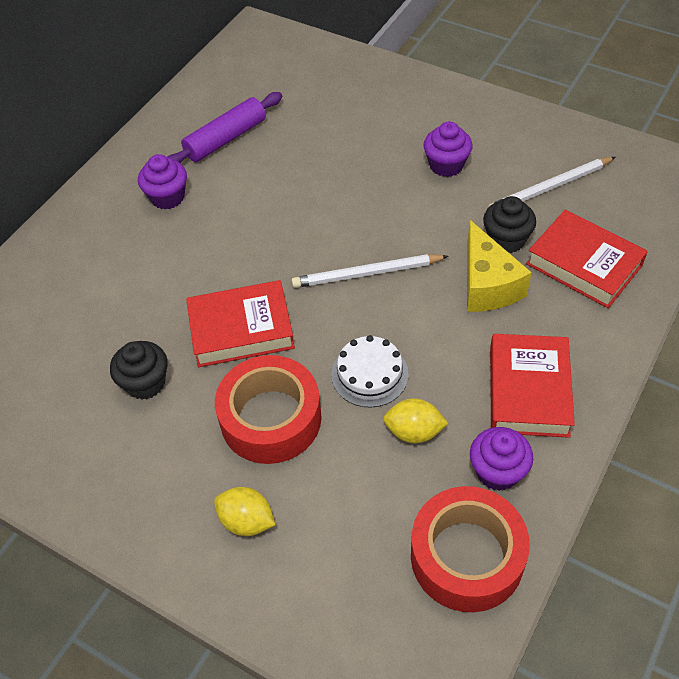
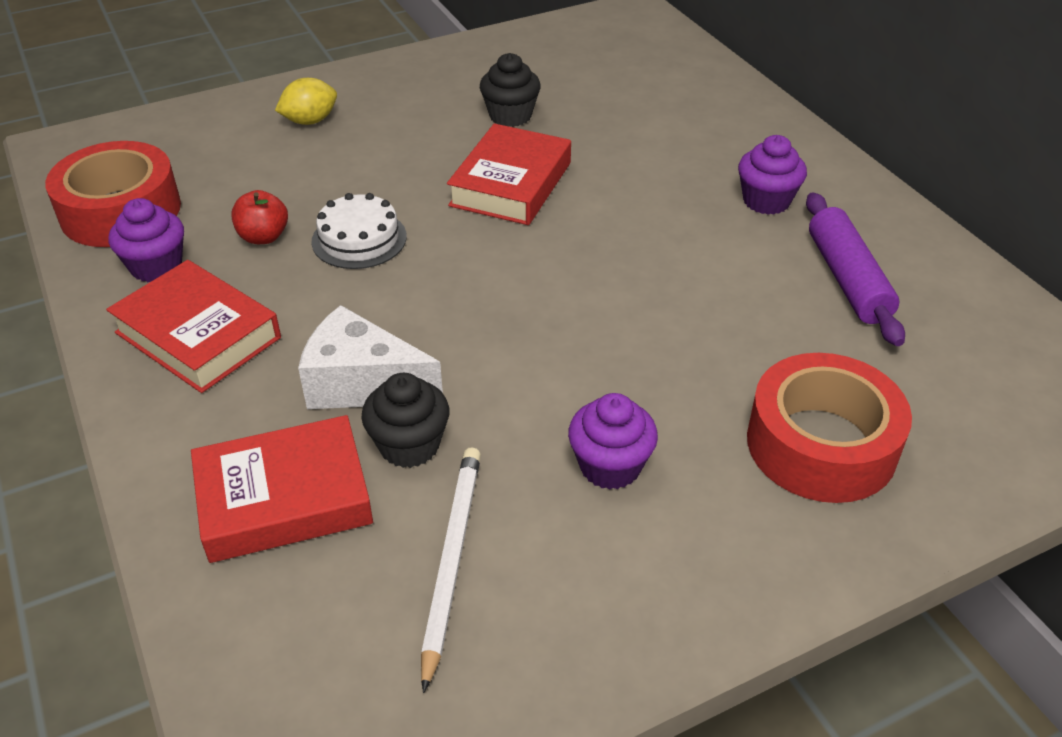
camera: 120 degrees right, 10 degrees down
(271, 418) = (387, 165): red tape -> red tape (821, 444)
(367, 274) = (490, 295): white pencil -> none
(414, 432) = (263, 237): yellow lemon -> red apple
(487, 285) = (362, 384): yellow cheese -> white cheese

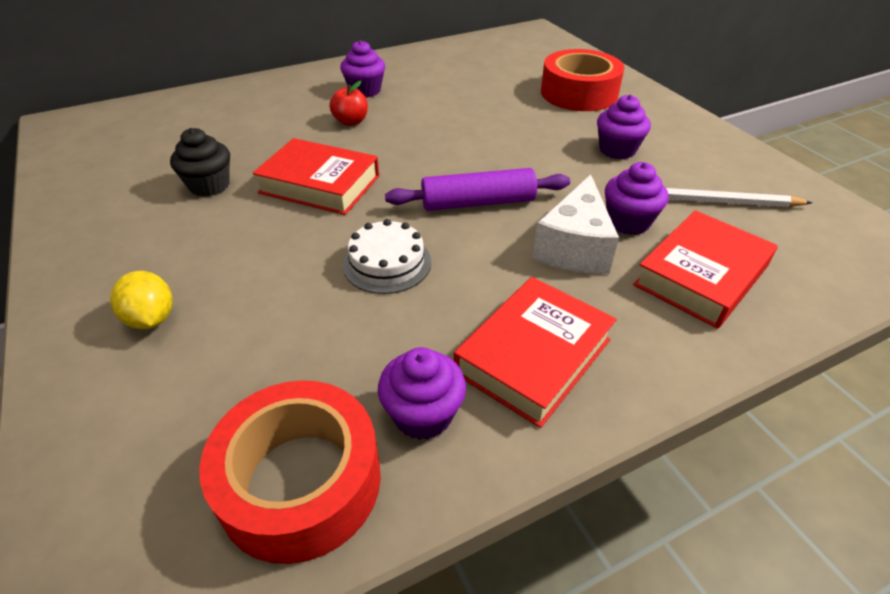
camera: 90 degrees left, 0 degrees up
(263, 237) = (376, 329): red apple -> red apple (351, 122)
(284, 498) = (701, 275): red book -> red book turned 60 degrees clockwise
(409, 445) = (628, 222): black cupcake -> purple cupcake
(847, 279) = (445, 75): purple rolling pin -> purple rolling pin (478, 202)

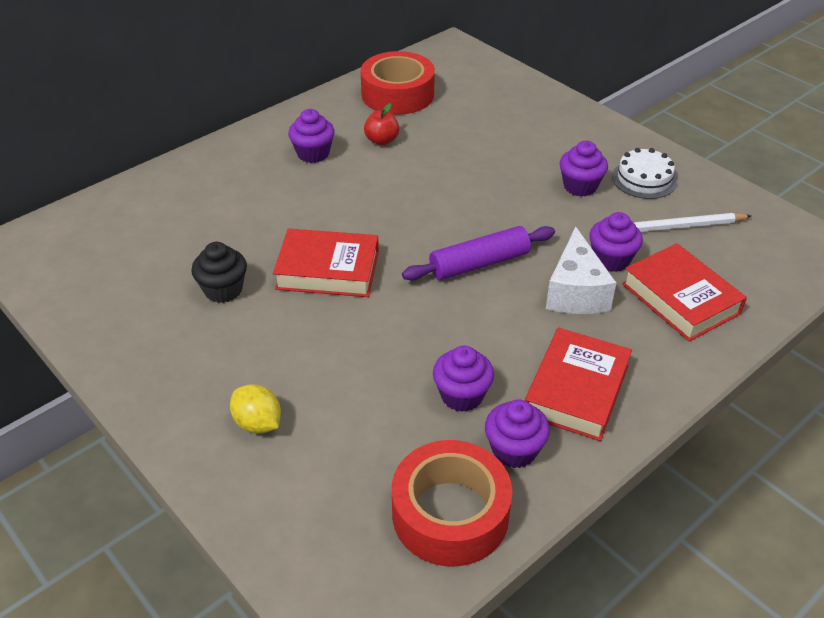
camera: 15 degrees left, 0 degrees up
(351, 122) = (319, 194): red apple -> red apple (382, 140)
(387, 263) = (428, 336): white cake -> white cake (644, 179)
(391, 334) = (462, 395): none -> purple cupcake
(579, 93) = (524, 125): red tape -> red tape (397, 94)
(701, 275) = (680, 299): red book -> red book turned 60 degrees counterclockwise

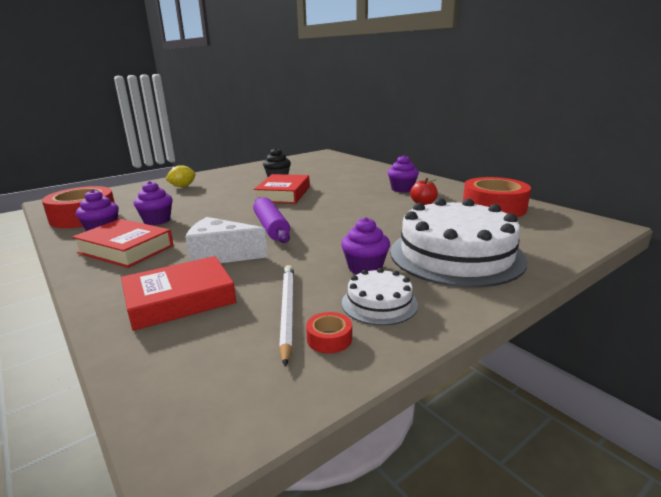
camera: 95 degrees right, 20 degrees down
(538, 133) = (456, 255): none -> white cake
(611, 260) = (252, 273): purple cupcake -> none
(704, 202) = (329, 339): none -> red tape

